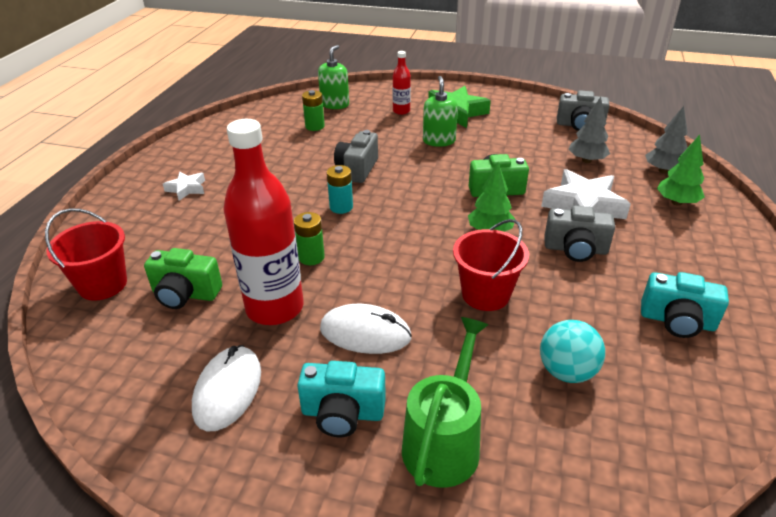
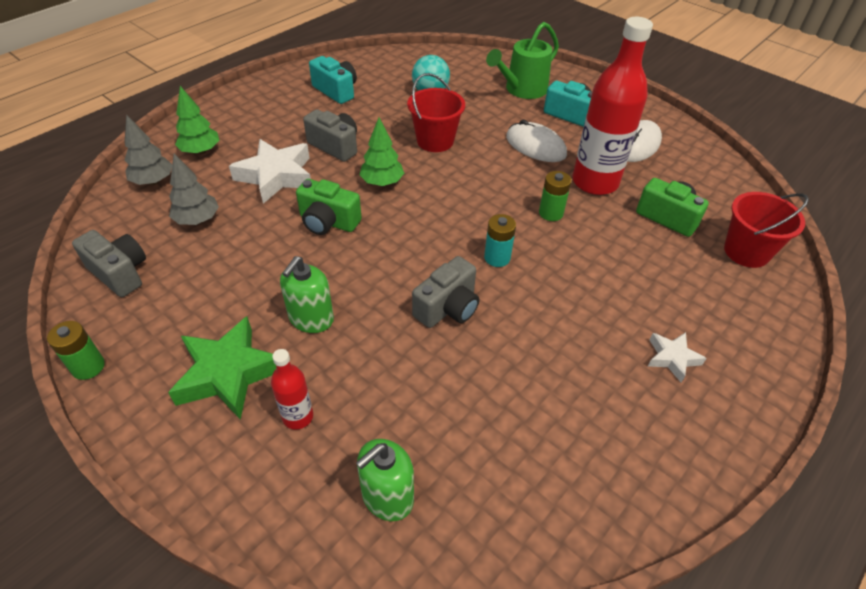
camera: 155 degrees left, 10 degrees up
(315, 126) = (455, 435): green battery -> green battery (88, 367)

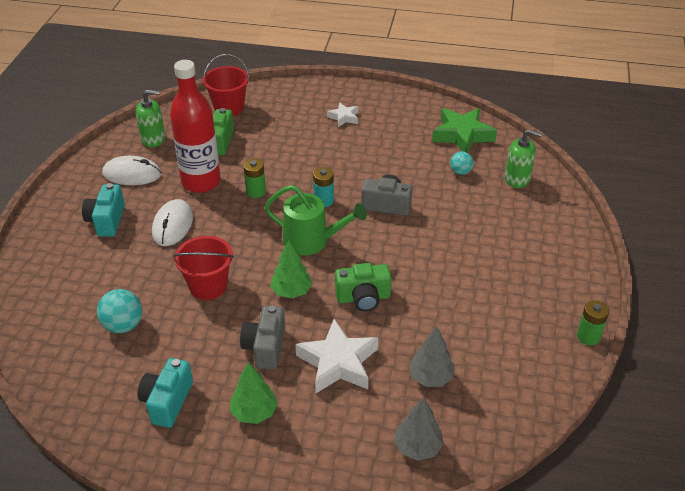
camera: 120 degrees left, 5 degrees down
(120, 273) = (519, 382): grey camera -> none
(201, 151) = (349, 444): green tree -> green tree (254, 412)
(228, 373) = (523, 270): green star -> green star (462, 135)
(298, 417) = (515, 228): red bottle -> none
(311, 319) = (453, 258): green soap dispenser -> green soap dispenser (153, 139)
(328, 222) = (363, 298): green camera -> green camera turned 90 degrees clockwise
(456, 428) = (460, 172): none -> turquoise ball
(522, 89) = (77, 263): green watering can -> green watering can (311, 241)

